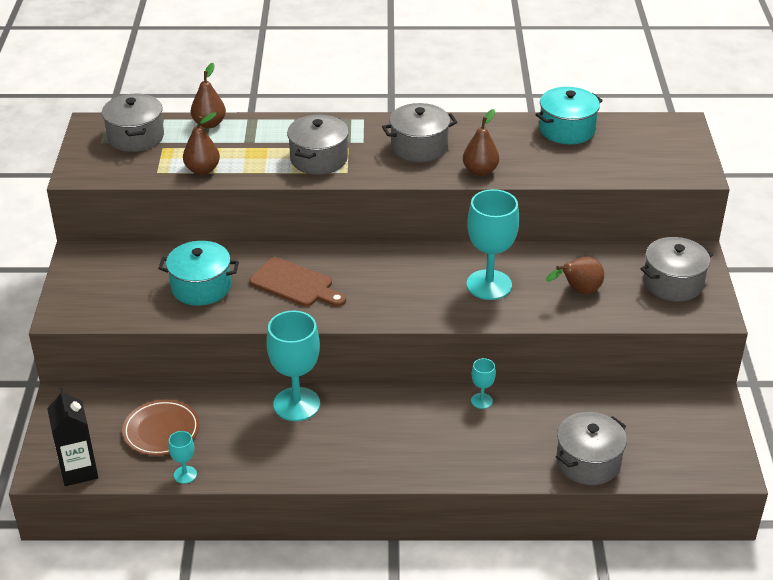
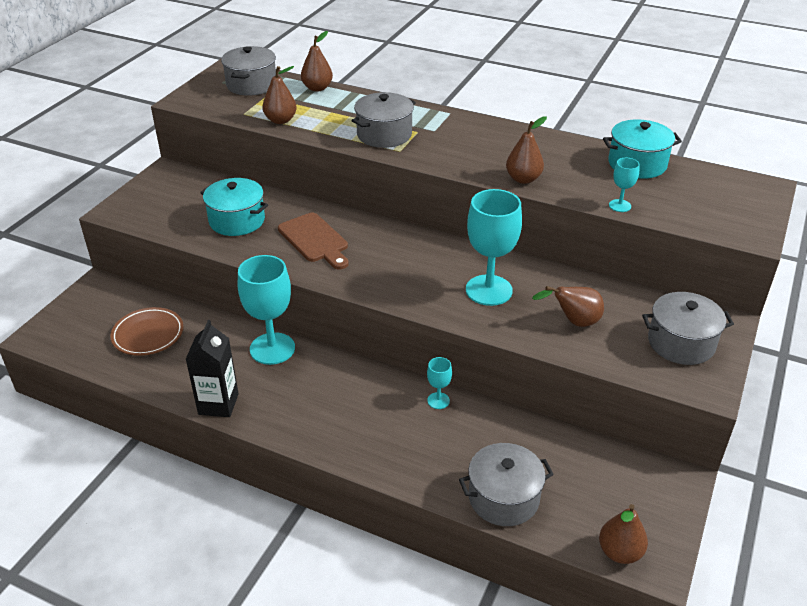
camera: 25 degrees right, 0 degrees up
(79, 470) = (61, 345): black carton -> black carton (218, 404)
(185, 475) = (136, 378): turquoise goblet -> turquoise goblet (620, 206)
(419, 147) = (481, 146): grey pot -> none
(700, 471) = (620, 552): none -> brown pear

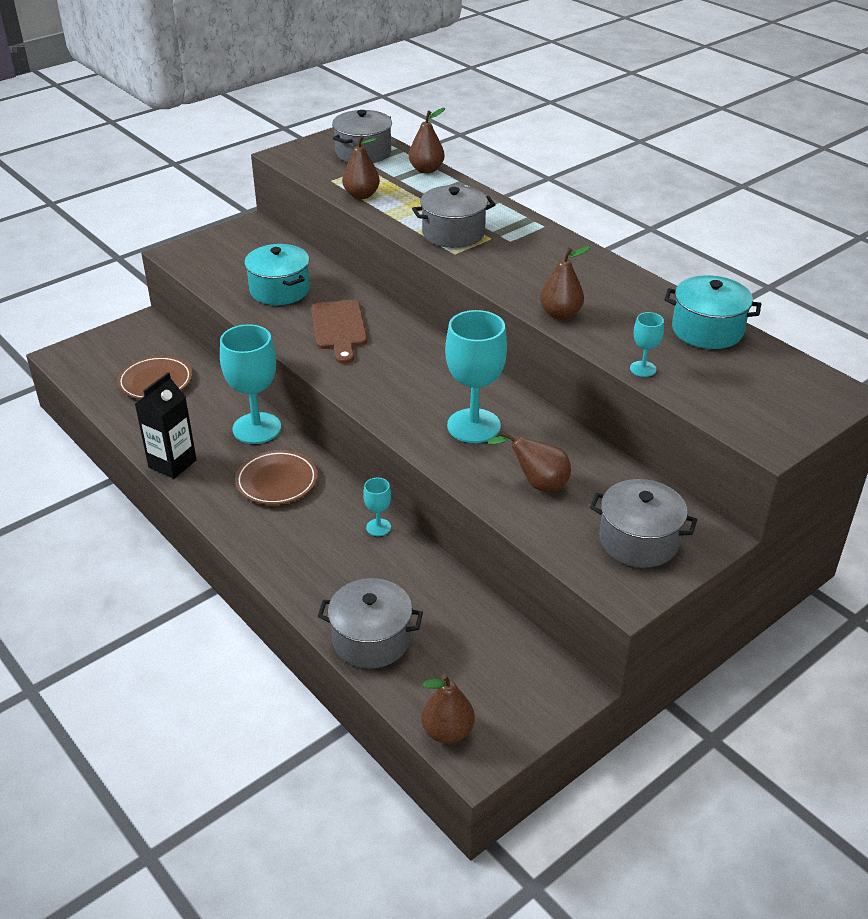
camera: 25 degrees right, 0 degrees up
(324, 389) = (277, 481): none -> brown plate

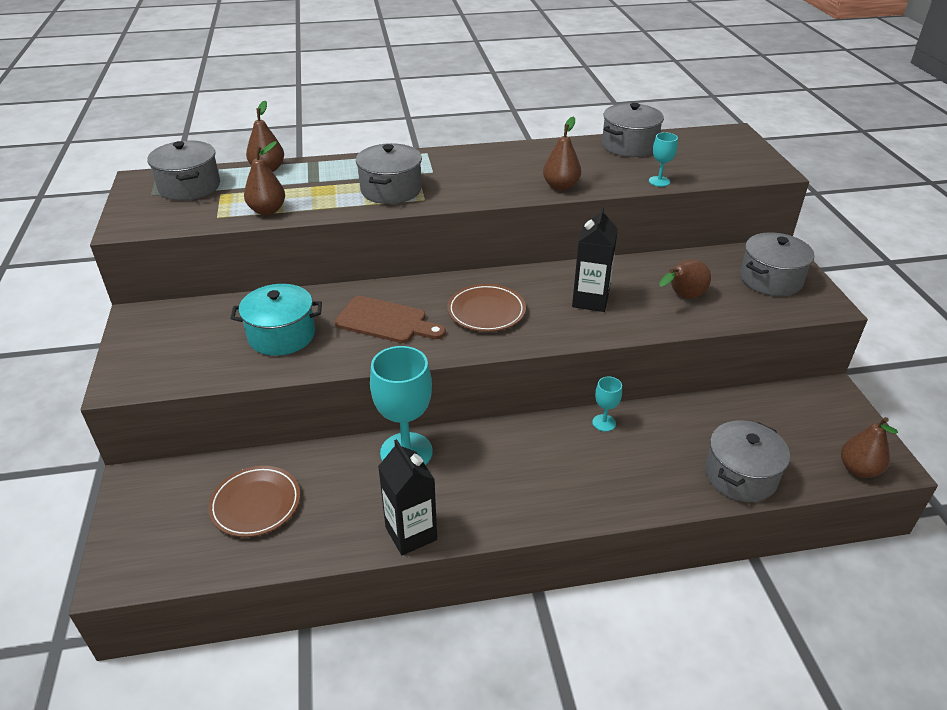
camera: 60 degrees left, 0 degrees up
(277, 481) = (497, 465): brown plate -> brown plate (486, 311)
(473, 426) = (590, 300): turquoise goblet -> black carton
(707, 330) = (629, 145): turquoise pot -> grey pot

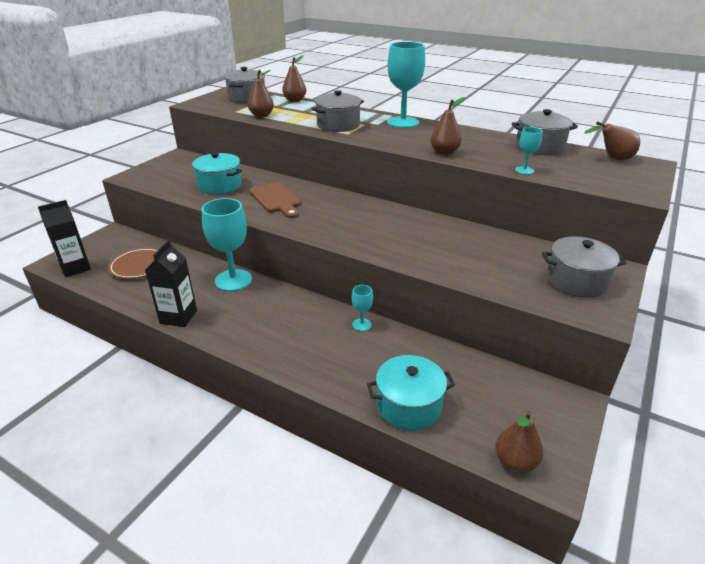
camera: 40 degrees right, 5 degrees down
(455, 159) = (402, 122): none -> turquoise goblet
(486, 311) = (336, 216): brown plate -> none
(590, 300) = (410, 237): black carton -> black carton (75, 268)
(683, 297) = (481, 261): brown pear -> brown pear (612, 159)
(740, 475) = (408, 406): grey pot -> turquoise pot

